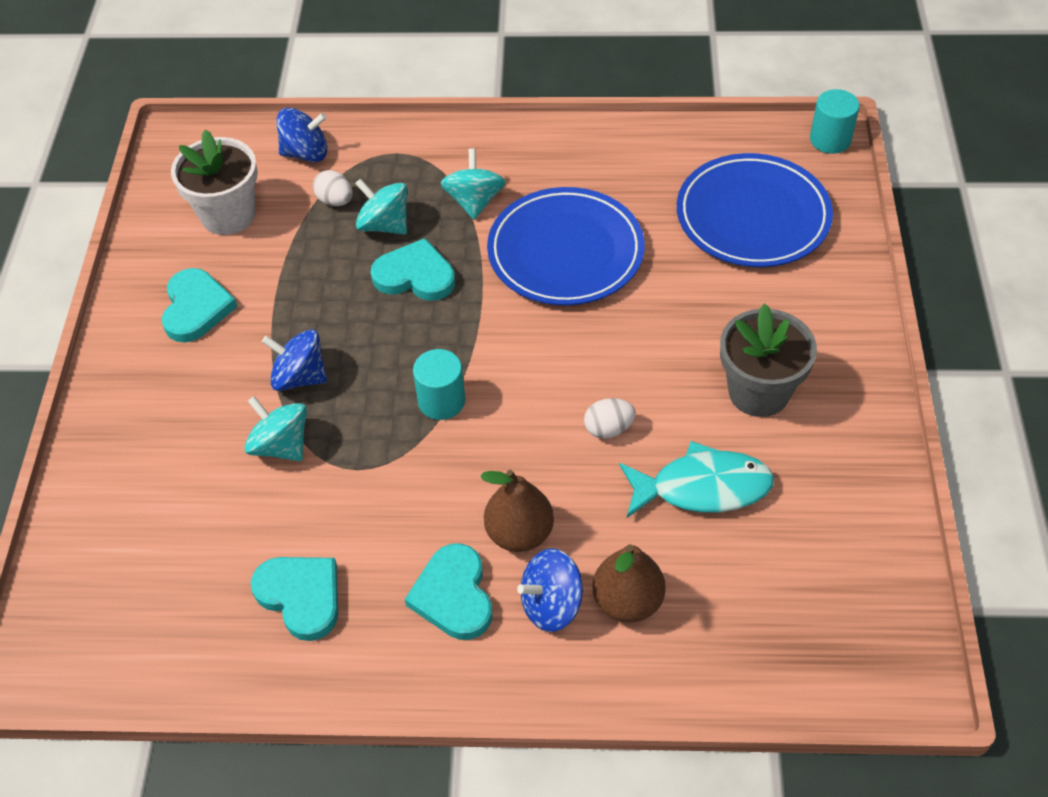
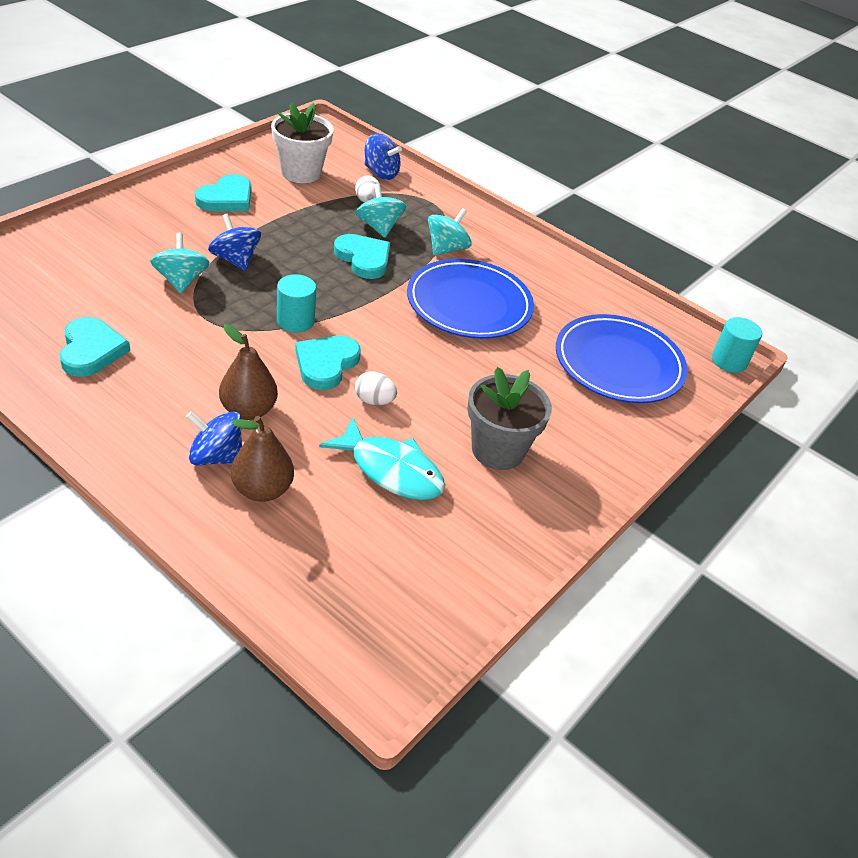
camera: 30 degrees right, 10 degrees down
(453, 595) = (169, 410): turquoise heart -> turquoise heart (326, 364)

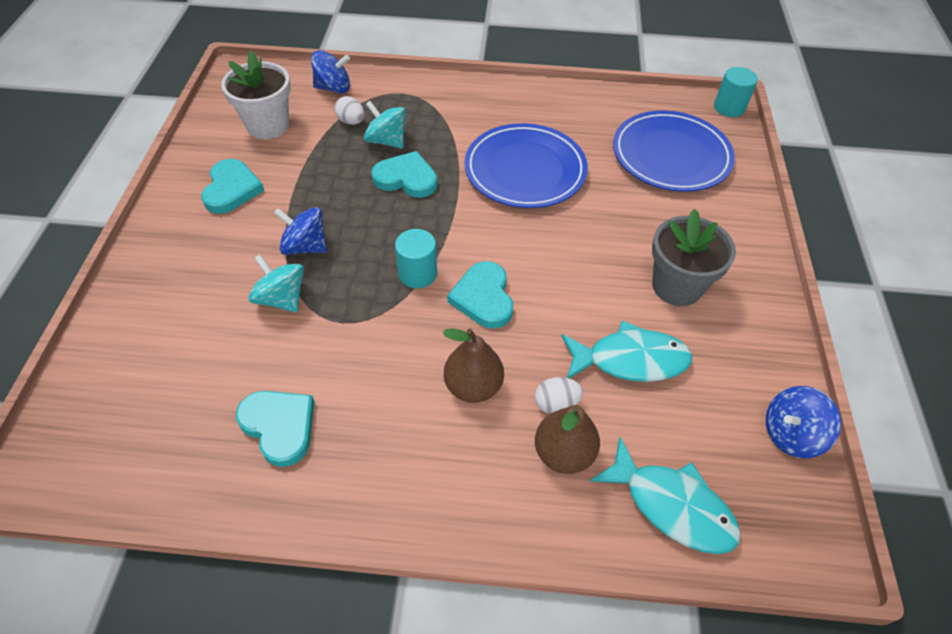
camera: 30 degrees left, 10 degrees up
(216, 457) = (497, 451): blue spinning top -> blue spinning top (790, 434)
(302, 573) = (671, 505): none -> turquoise fish
(374, 401) = (553, 306): white egg -> white egg (556, 404)
(446, 249) = (457, 130): turquoise spinning top -> none

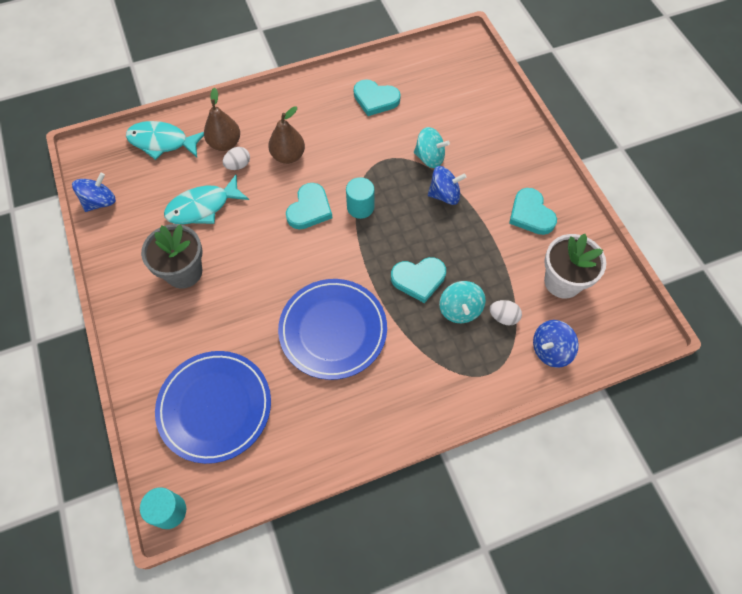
camera: 155 degrees right, 10 degrees up
(386, 141) = (460, 309): turquoise spinning top -> turquoise spinning top turned 75 degrees clockwise
(483, 297) = (309, 209): turquoise heart -> turquoise heart turned 60 degrees clockwise

